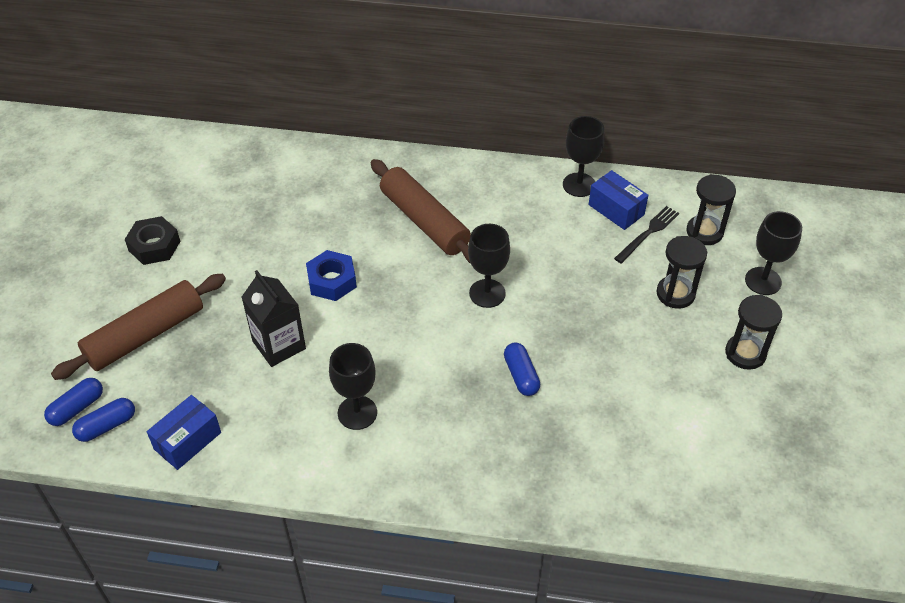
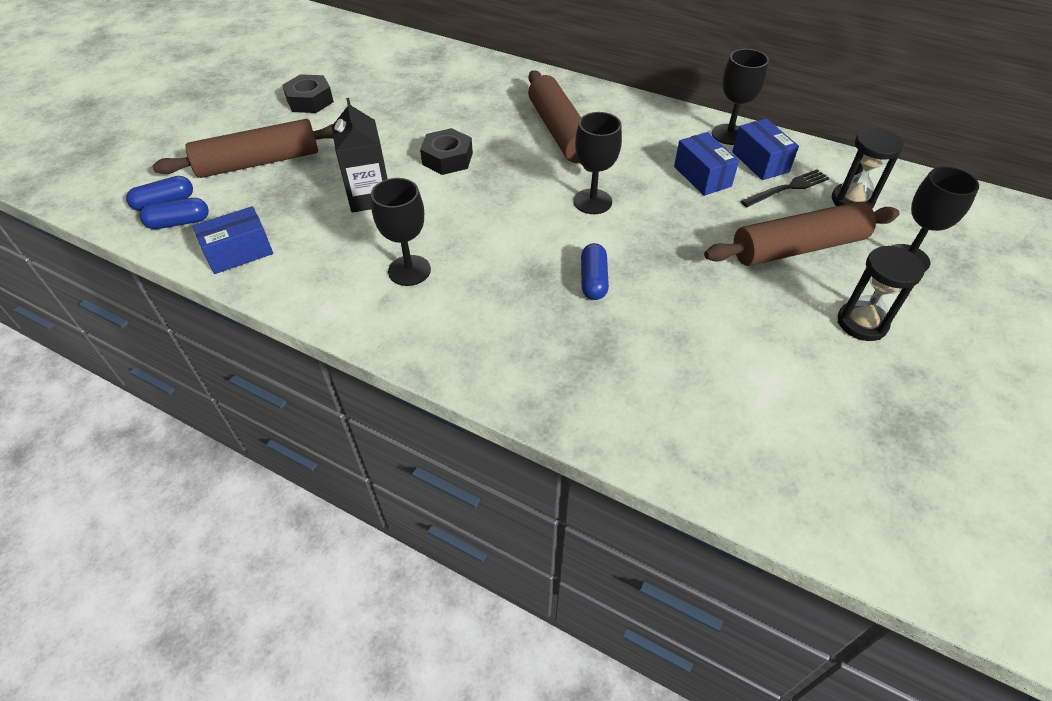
camera: 20 degrees right, 0 degrees up
(332, 281) = (447, 158): blue nut -> black nut
(572, 239) = (702, 176): none -> blue box
(675, 294) = (798, 247): black hourglass -> brown rolling pin

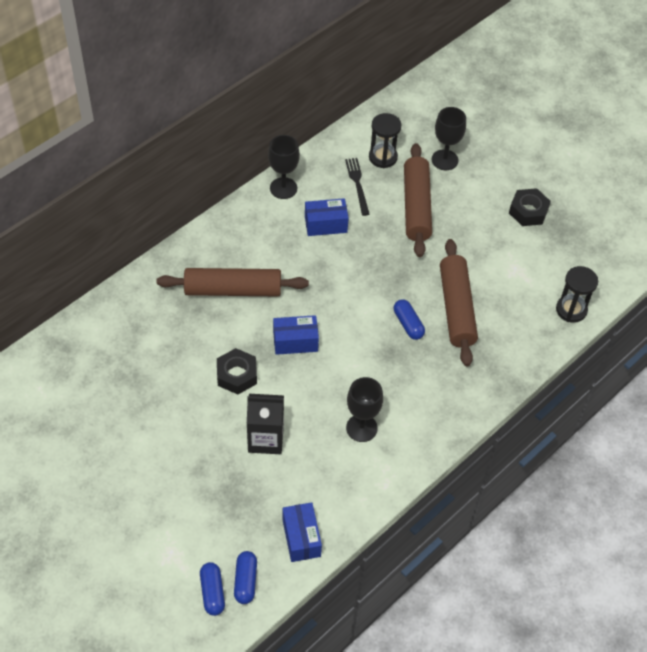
camera: 75 degrees left, 5 degrees up
(259, 162) = (182, 515): brown rolling pin -> brown rolling pin (456, 308)
(310, 101) = (97, 463): black nut -> black nut (528, 211)
(592, 201) = (328, 298): black goblet -> none
(593, 280) = (408, 324): blue capsule -> blue capsule turned 45 degrees clockwise
(760, 162) = (323, 185): blue box -> blue box (295, 342)
(862, 323) = (487, 208): black hourglass -> black hourglass (571, 310)

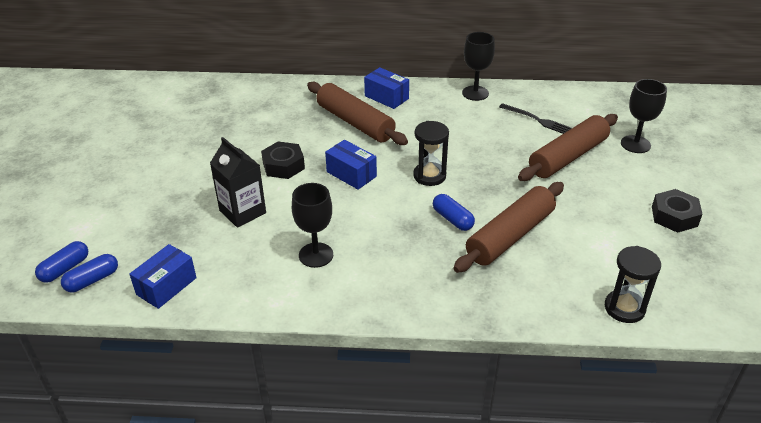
camera: 50 degrees right, 15 degrees down
(326, 224) = (476, 127): blue box -> blue box (386, 97)
(357, 184) = (536, 120): black fork -> black fork turned 90 degrees clockwise
(383, 157) = (581, 116): black hourglass -> black hourglass (429, 176)
(408, 324) = (452, 219): blue capsule -> blue capsule turned 60 degrees counterclockwise

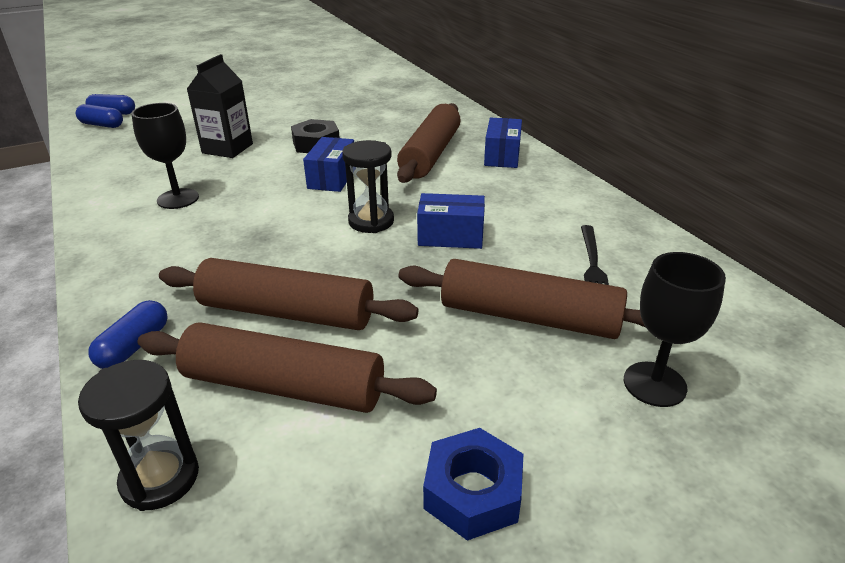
camera: 60 degrees right, 5 degrees down
(166, 286) = (103, 151): blue box -> blue box (450, 236)
(452, 219) = (294, 259): blue capsule -> blue capsule (134, 346)
(475, 93) = (591, 203): black goblet -> none
(577, 252) = (284, 386): none -> brown rolling pin
(674, 216) = (473, 492): black nut -> blue nut

